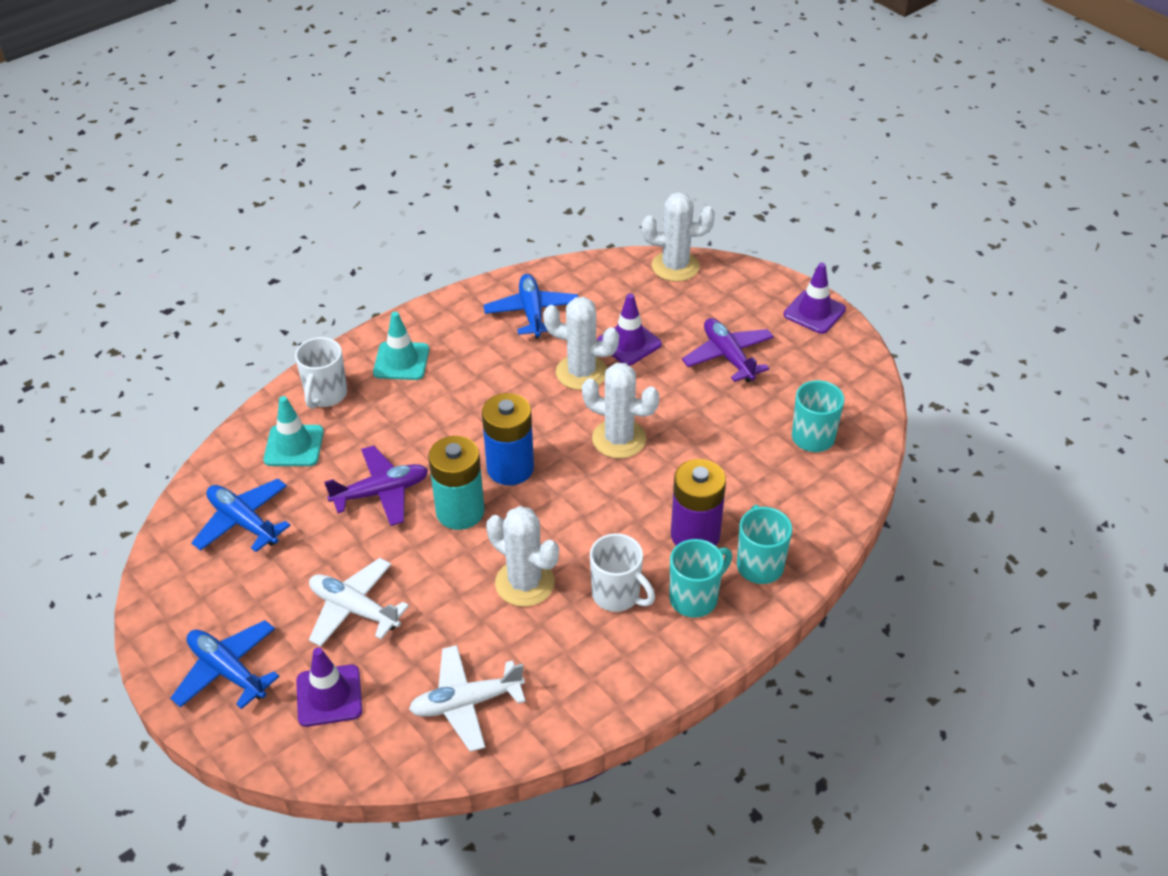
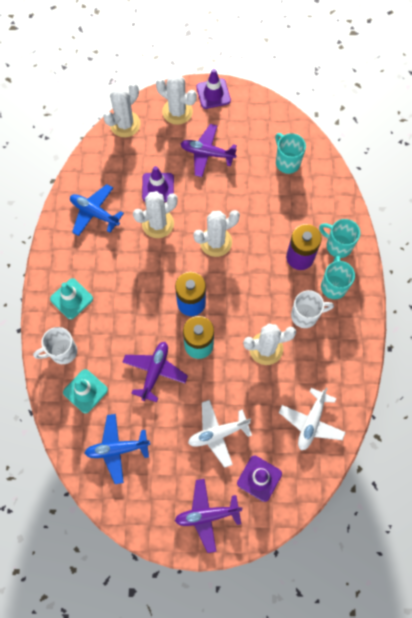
camera: 50 degrees left, 25 degrees up
(227, 671) = (207, 515): blue plane -> purple plane
(325, 395) = (62, 352): white mug -> white mug turned 105 degrees clockwise
(749, 297) = (177, 111): none -> white cactus

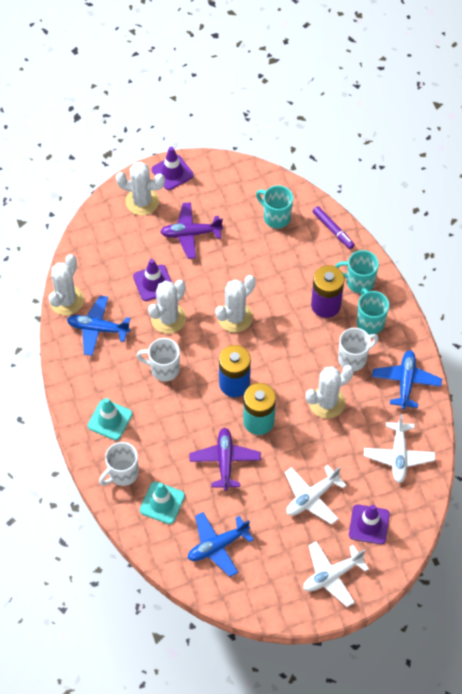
camera: 20 degrees left, 10 degrees down
(125, 124) = (92, 231): white cactus -> white cactus (66, 300)
(135, 268) = (163, 369): none -> white mug
(207, 515) = (332, 575): purple plane -> white plane
(333, 190) = (333, 230): none -> purple marker
(344, 354) = (406, 382): none -> blue plane

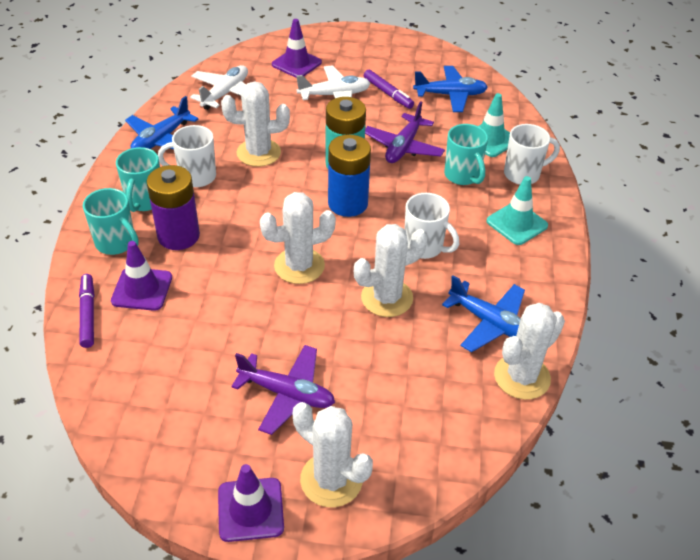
camera: 155 degrees left, 15 degrees down
(153, 283) = (382, 349): purple traffic cone -> purple traffic cone (142, 289)
(270, 521) = (388, 93): none -> purple marker
(276, 217) = (147, 364): turquoise mug -> turquoise mug (462, 176)
(332, 575) = (356, 48): white plane -> none

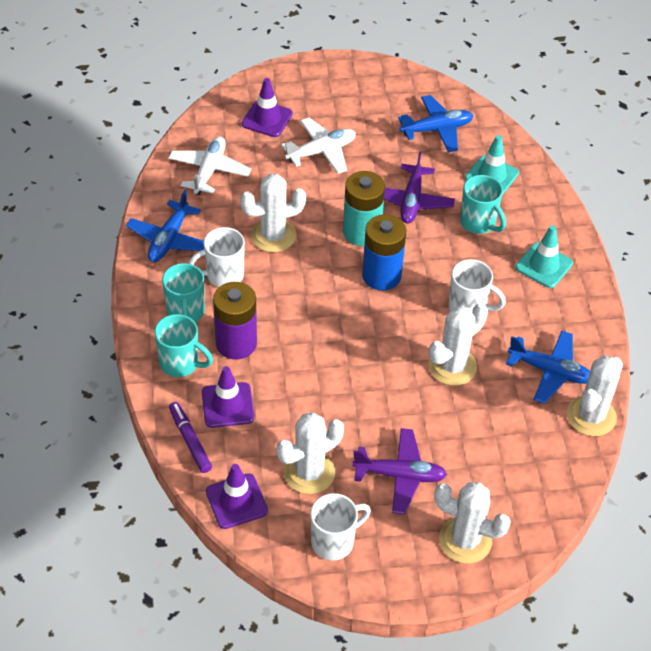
camera: 15 degrees left, 5 degrees up
(250, 509) = (410, 579): purple traffic cone -> purple traffic cone (236, 501)
(299, 266) = (362, 351): white cactus -> white cactus (309, 472)
(388, 93) = (374, 139): purple marker -> none
(523, 174) = (534, 210): white mug -> white mug (334, 541)

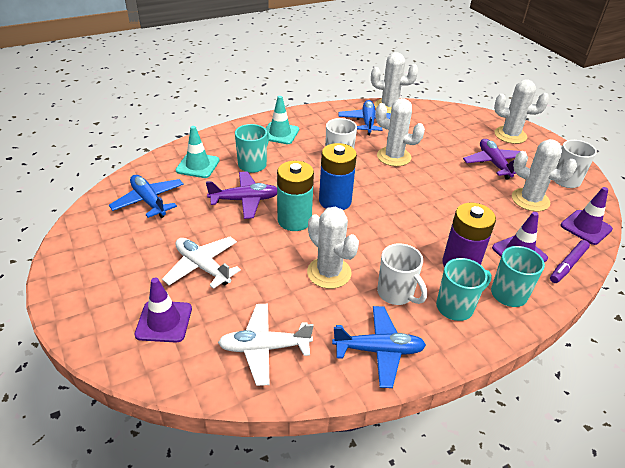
camera: 110 degrees left, 10 degrees down
(465, 540) = (510, 135): white cactus -> white cactus turned 75 degrees counterclockwise

